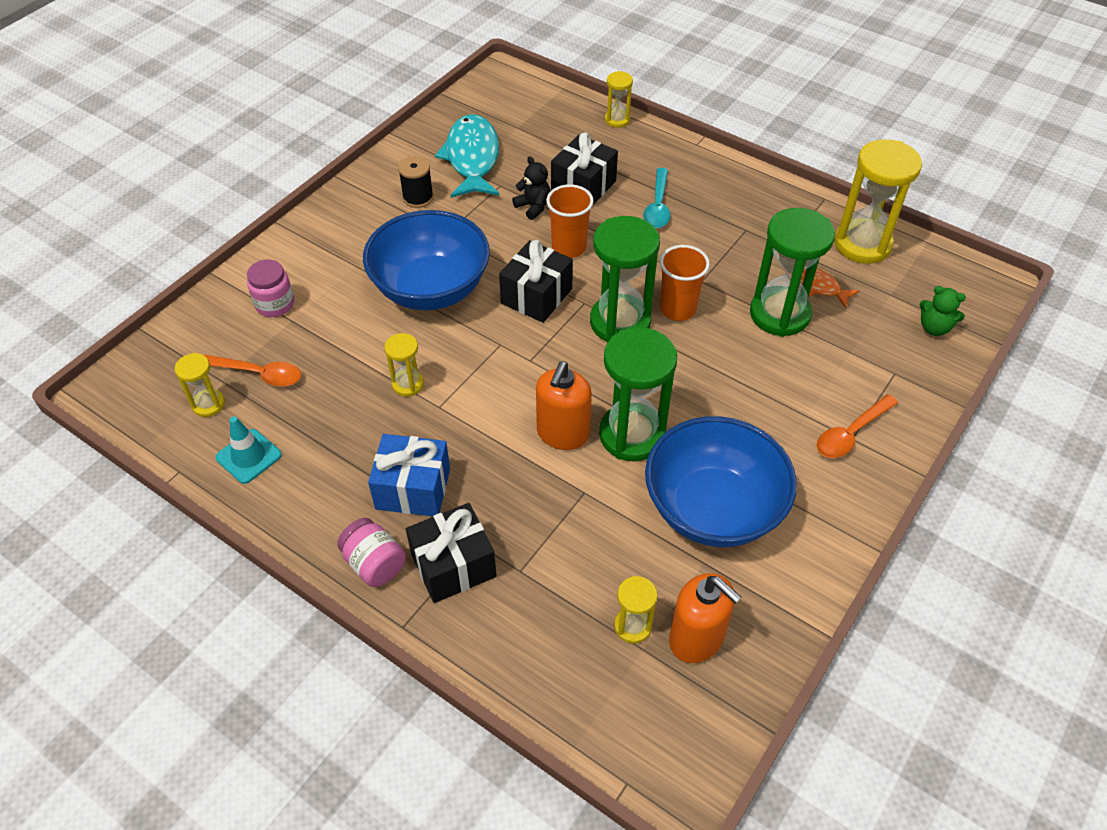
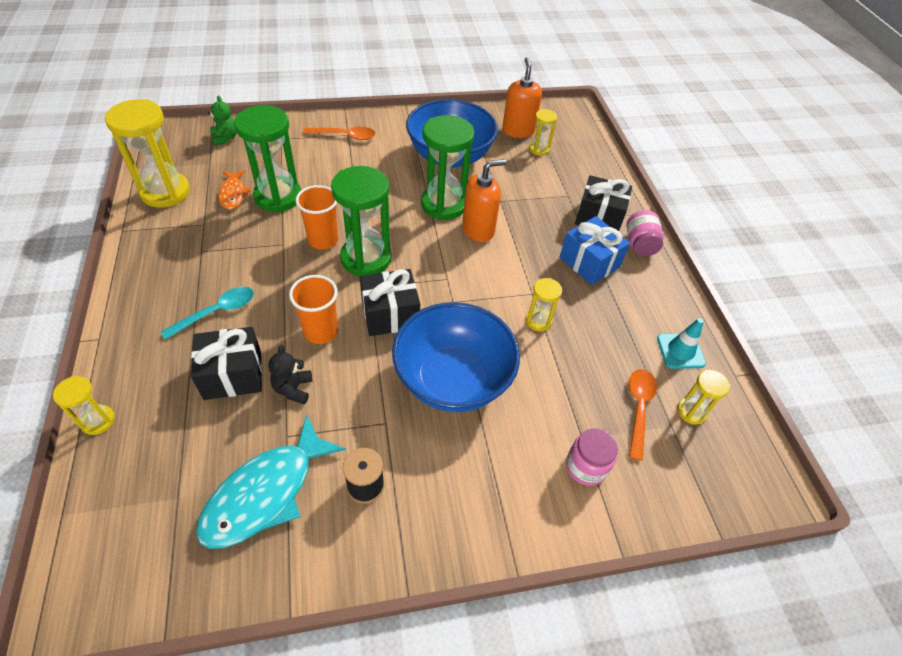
camera: 140 degrees left, 0 degrees up
(259, 374) = (638, 408): orange spoon -> orange spoon turned 45 degrees clockwise

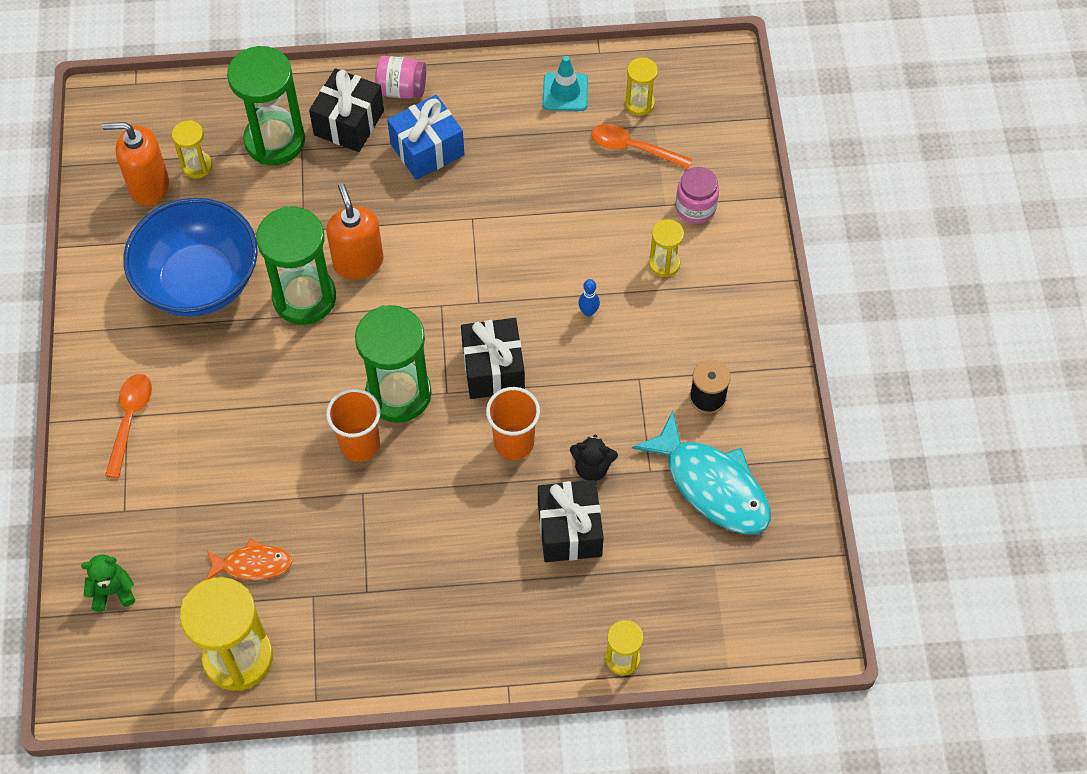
camera: 80 degrees left, 10 degrees up
(216, 312) = (475, 559): turquoise spoon -> none
(278, 197) = (265, 505): green hourglass -> green hourglass (275, 141)
(453, 379) = (588, 311): blue bowl -> blue bowling pin
(538, 321) = (514, 218): yellow hourglass -> yellow hourglass (664, 264)

